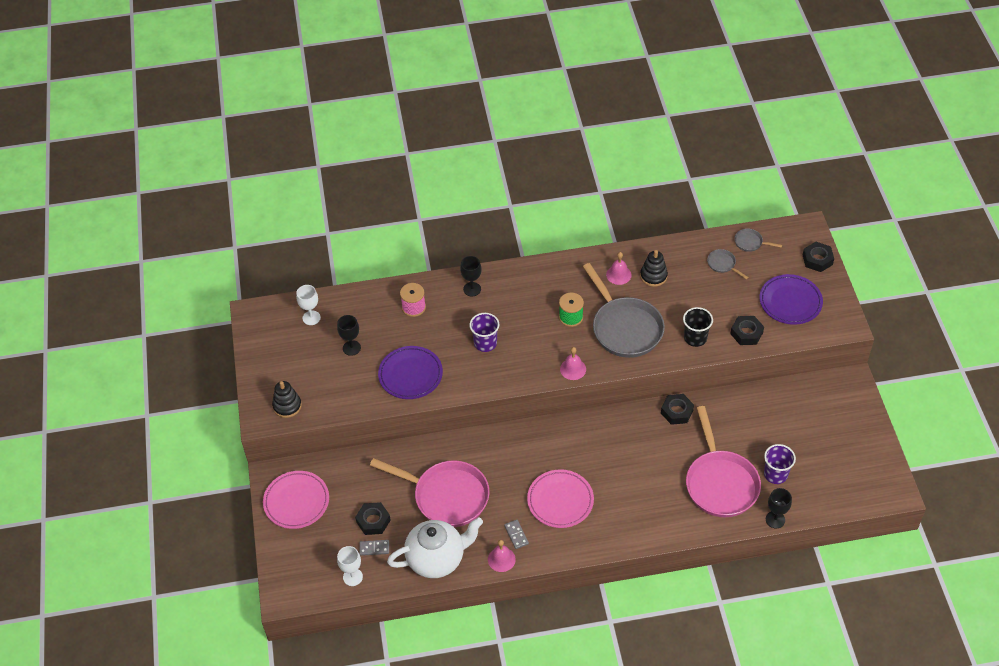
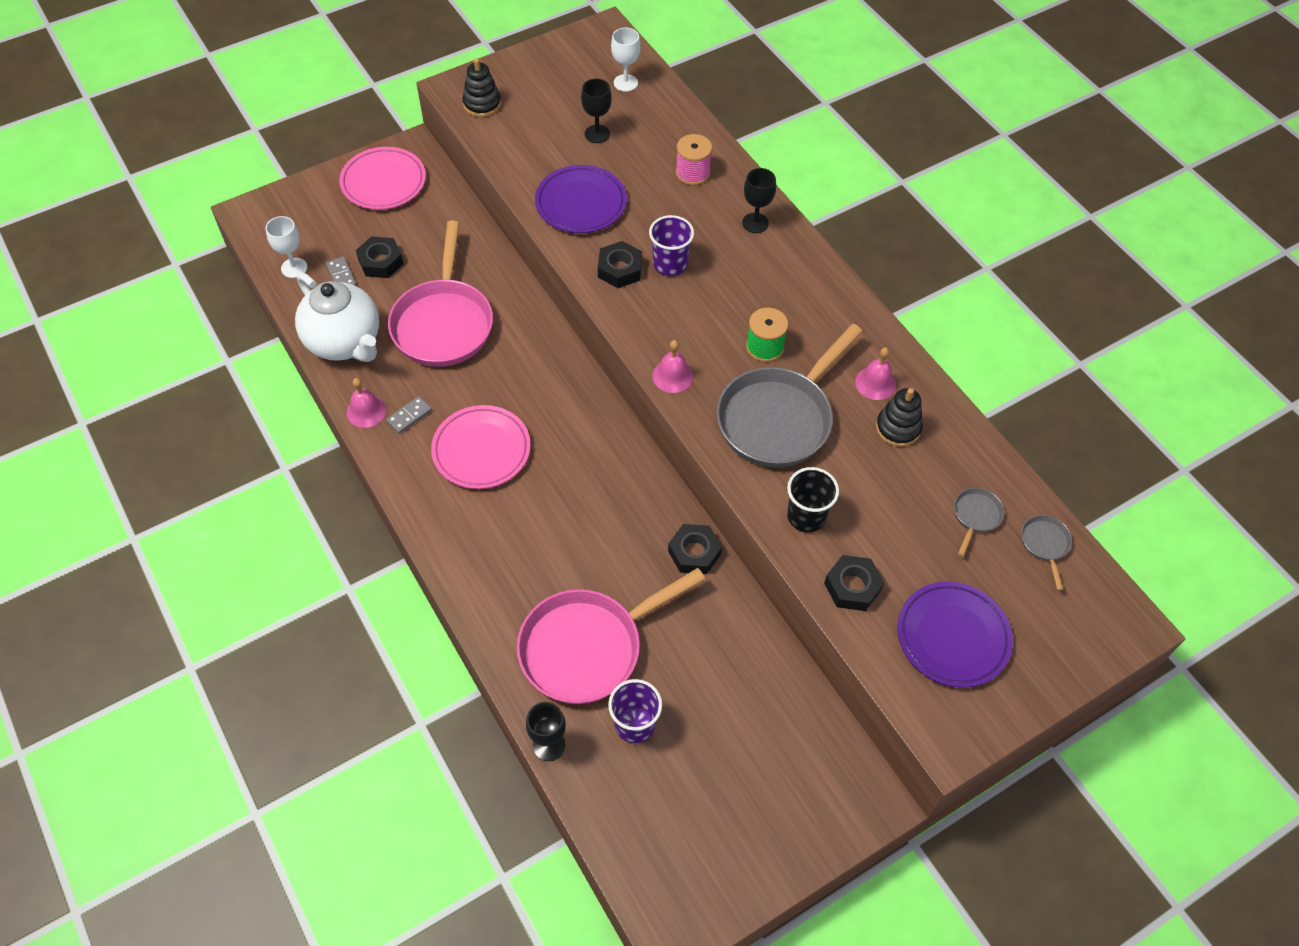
camera: 65 degrees right, 5 degrees up
(817, 260) = (1069, 657): black nut -> black nut (620, 269)

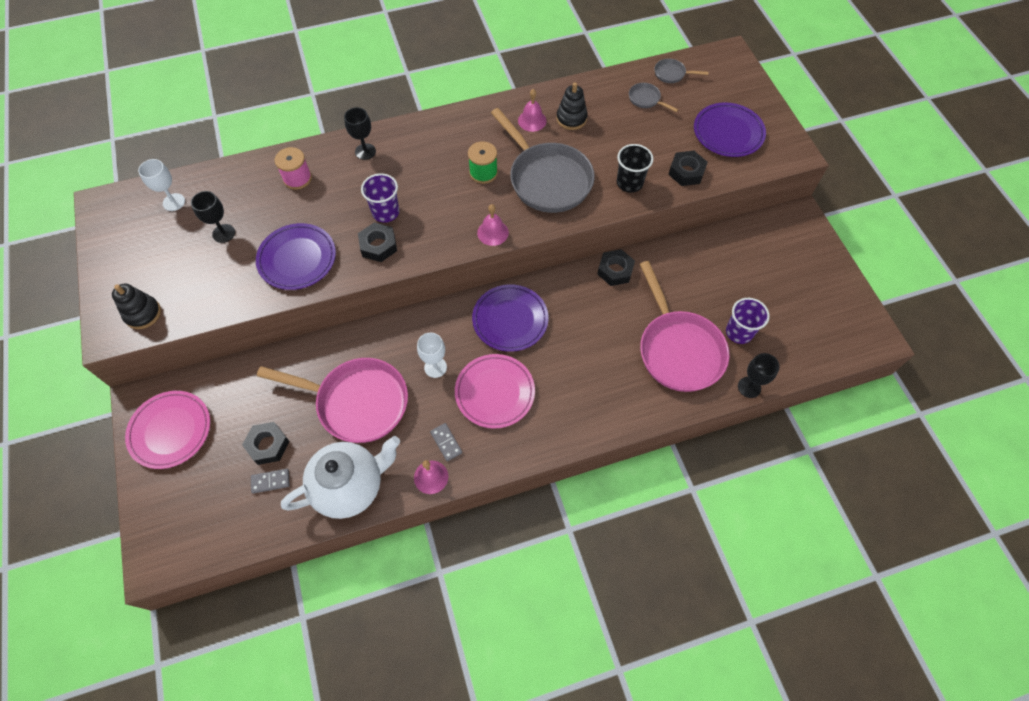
camera: 75 degrees left, 5 degrees up
(294, 268) = (244, 524): white goblet -> white goblet (435, 367)
(585, 446) = (510, 320): none -> purple plate

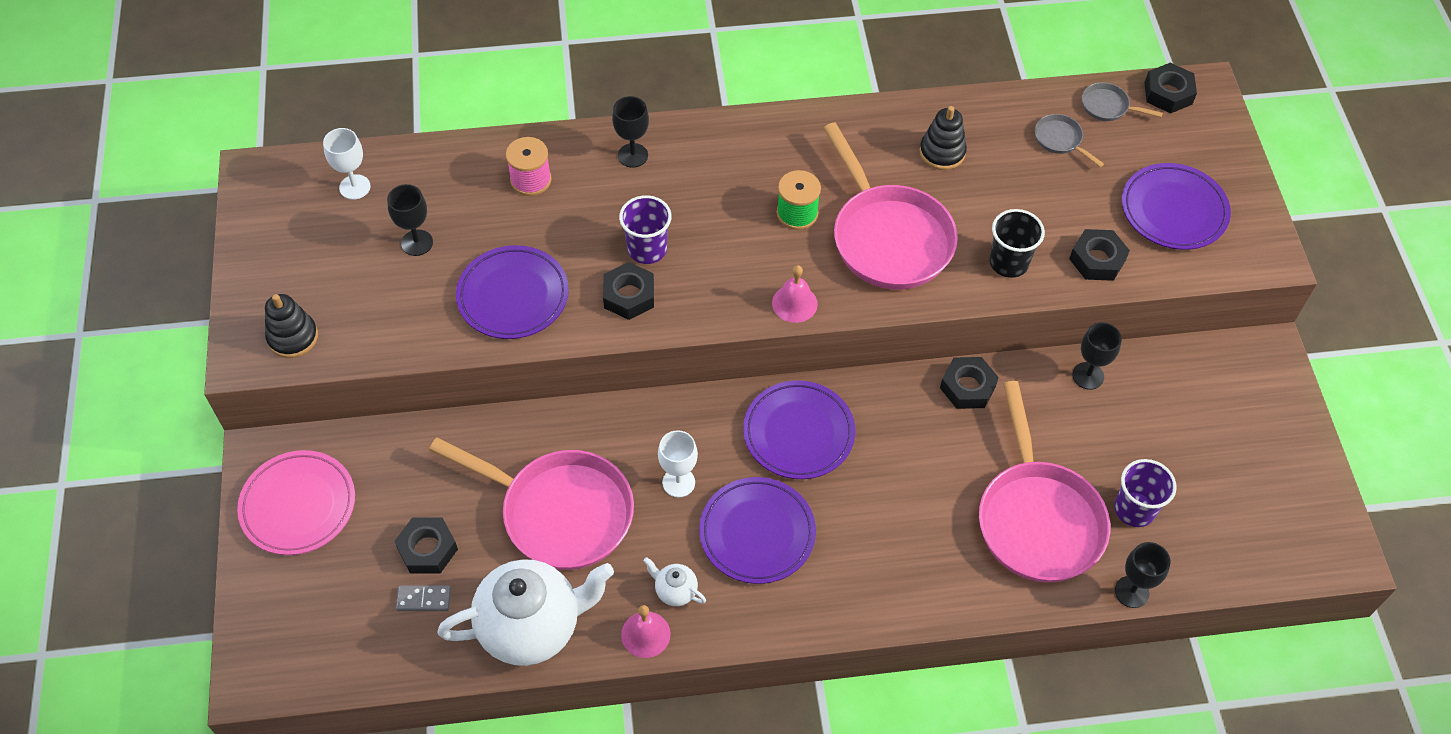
camera: 10 degrees right, 5 degrees down
(446, 442) = (675, 591): grey domino -> white teapot
(495, 392) = (757, 533): pink plate -> purple plate
(532, 120) = (883, 146): pink bell -> none
(547, 179) = (888, 238): grey pan -> pink pan
(690, 250) = (1088, 376): none -> black goblet
(708, 60) = (1168, 93): none -> black nut

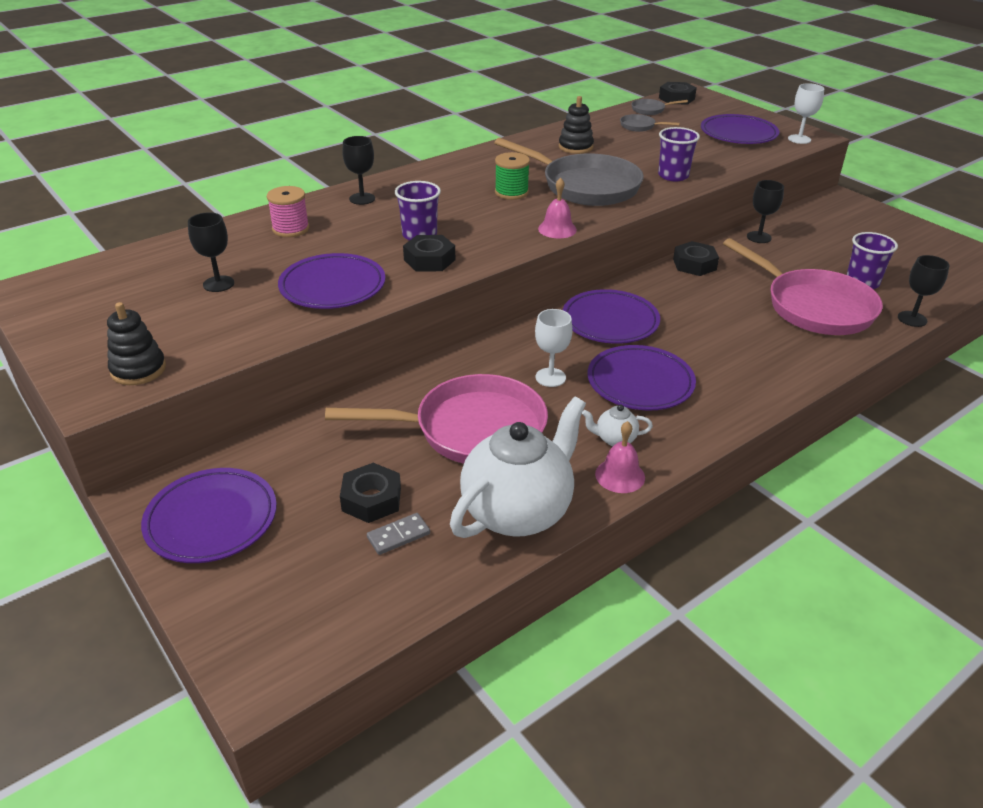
camera: 30 degrees left, 20 degrees down
(298, 505) = (211, 520): pink plate -> purple plate
(355, 187) = (133, 271): white goblet -> white goblet (799, 139)
(888, 238) = (585, 186): pink pan -> grey pan
(1008, 262) = (673, 176): black cup -> purple cup
(1097, 260) = (722, 161): black nut -> none

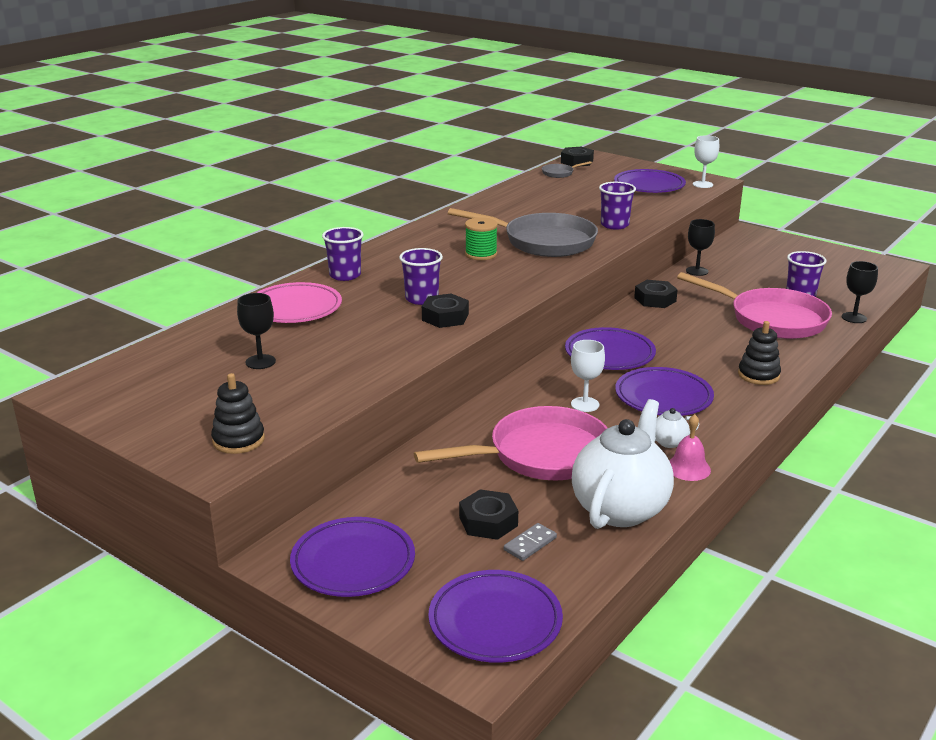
camera: 15 degrees left, 10 degrees down
(290, 229) = (295, 308): pink spool -> pink plate
(332, 287) = (372, 350): purple plate -> purple plate (495, 621)
(362, 199) = (345, 275): black goblet -> purple cup
(557, 229) = (542, 279): pink bell -> none
(575, 147) = (513, 211): black stacking toy -> black stacking toy (758, 375)
(640, 126) = (559, 188): grey pan -> none

